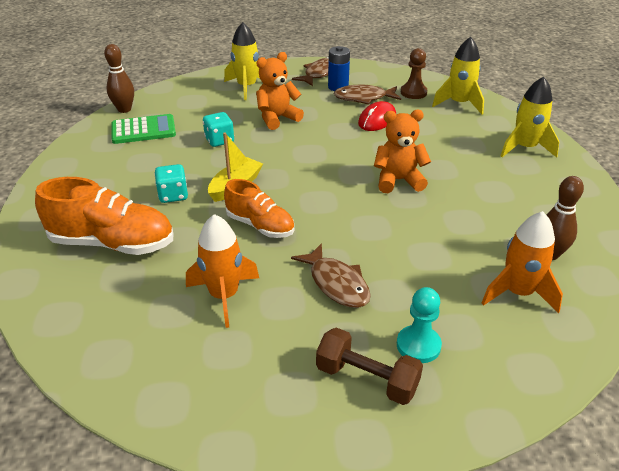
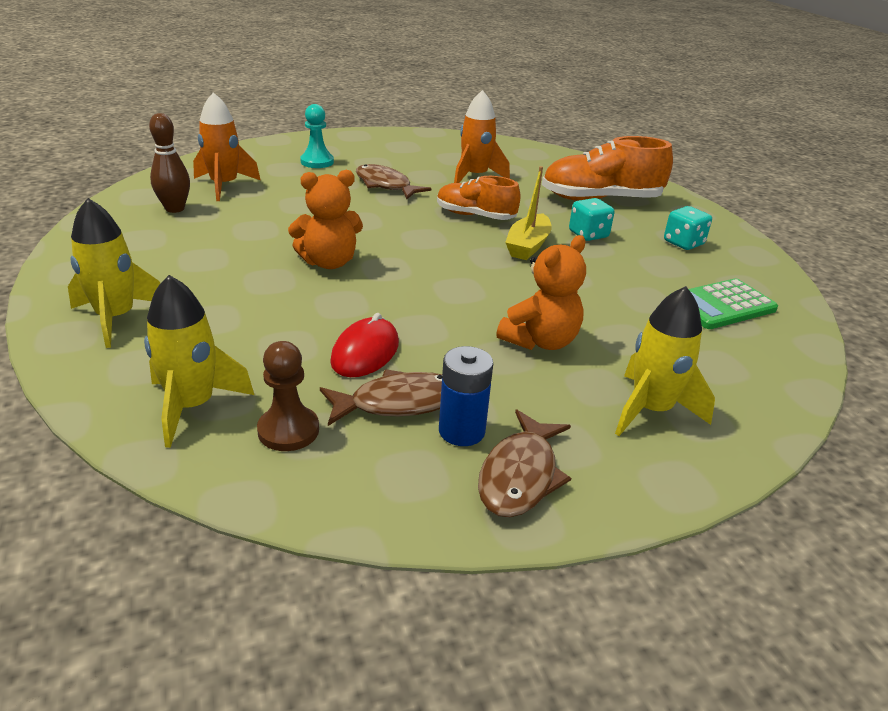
camera: 165 degrees right, 5 degrees down
(124, 109) = (800, 338): brown bowling pin -> none
(219, 140) = (598, 298): turquoise dice -> turquoise dice (683, 243)
(367, 379) = (354, 150): brown dumbbell -> none

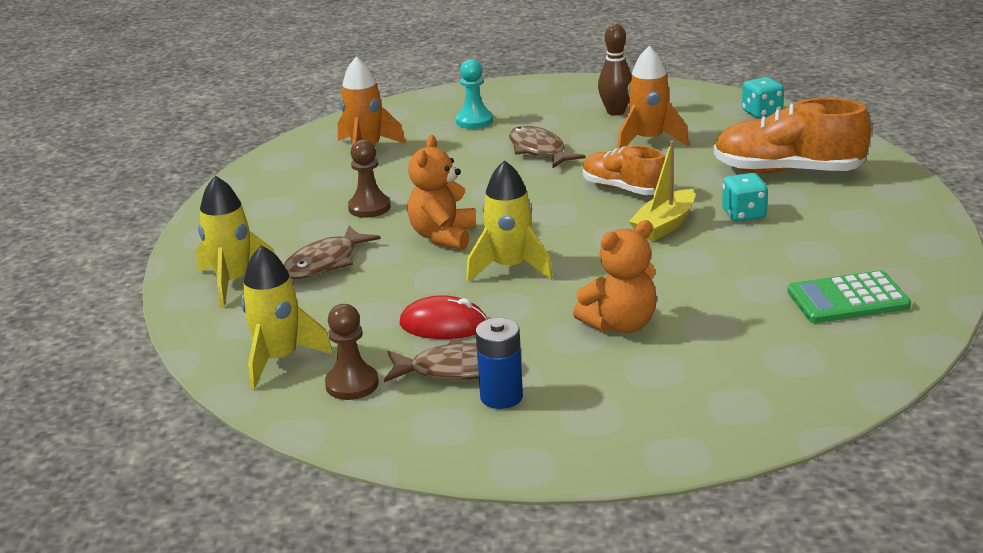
camera: 20 degrees right, 5 degrees down
(175, 209) = (310, 175): brown bowling pin -> brown bowling pin (615, 112)
(244, 237) = (369, 207): none -> brown pawn
(329, 262) = (443, 236): orange teddy bear -> orange teddy bear turned 105 degrees clockwise
(365, 352) = (443, 324): red mouse -> red mouse turned 60 degrees clockwise
(520, 475) = (535, 435): brown fish -> brown fish (325, 263)
(651, 410) = (693, 394): yellow rocket -> yellow rocket (510, 268)
(683, 243) = (855, 227): turquoise dice -> turquoise dice (761, 113)

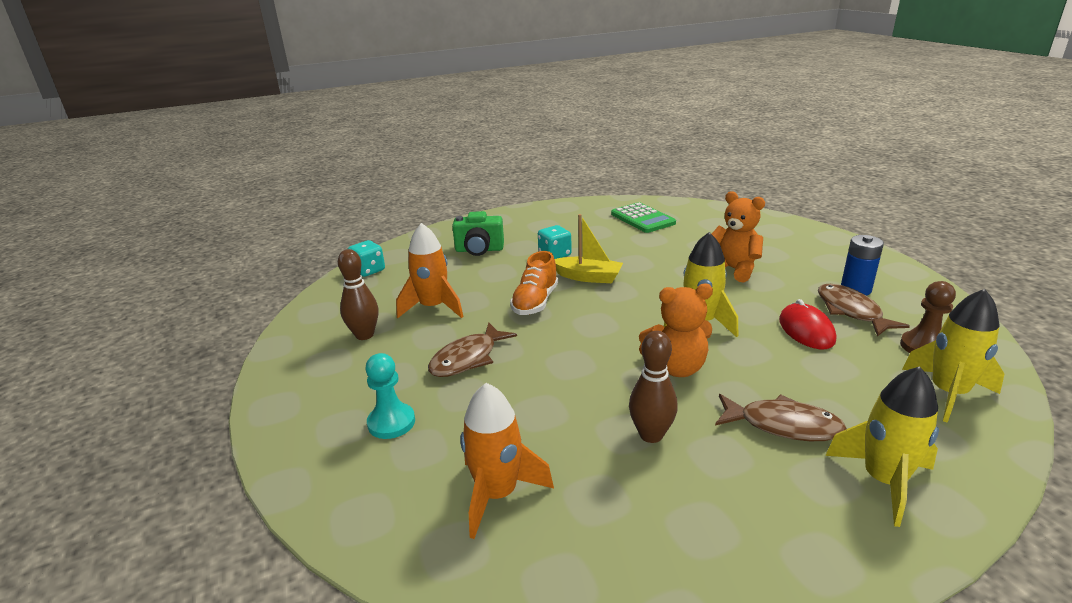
camera: 110 degrees left, 0 degrees up
(369, 207) = (651, 435): brown pawn -> brown bowling pin
(787, 171) = (479, 250): orange shoe -> green camera

